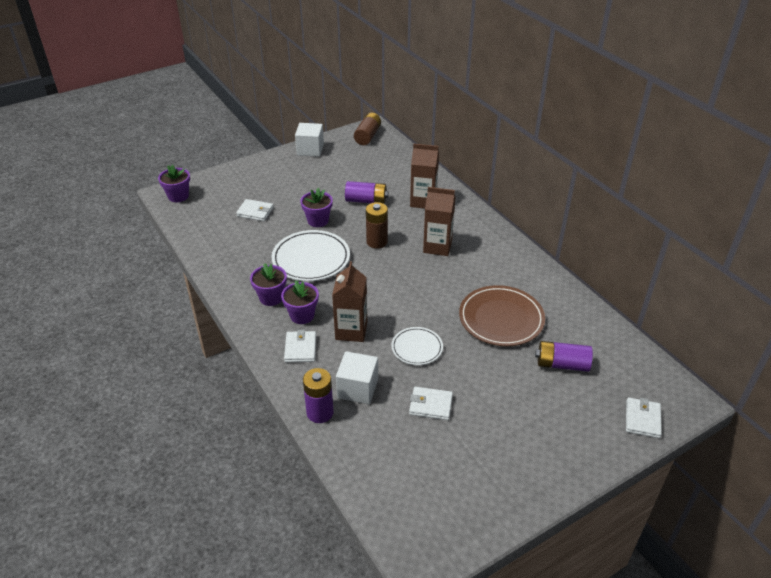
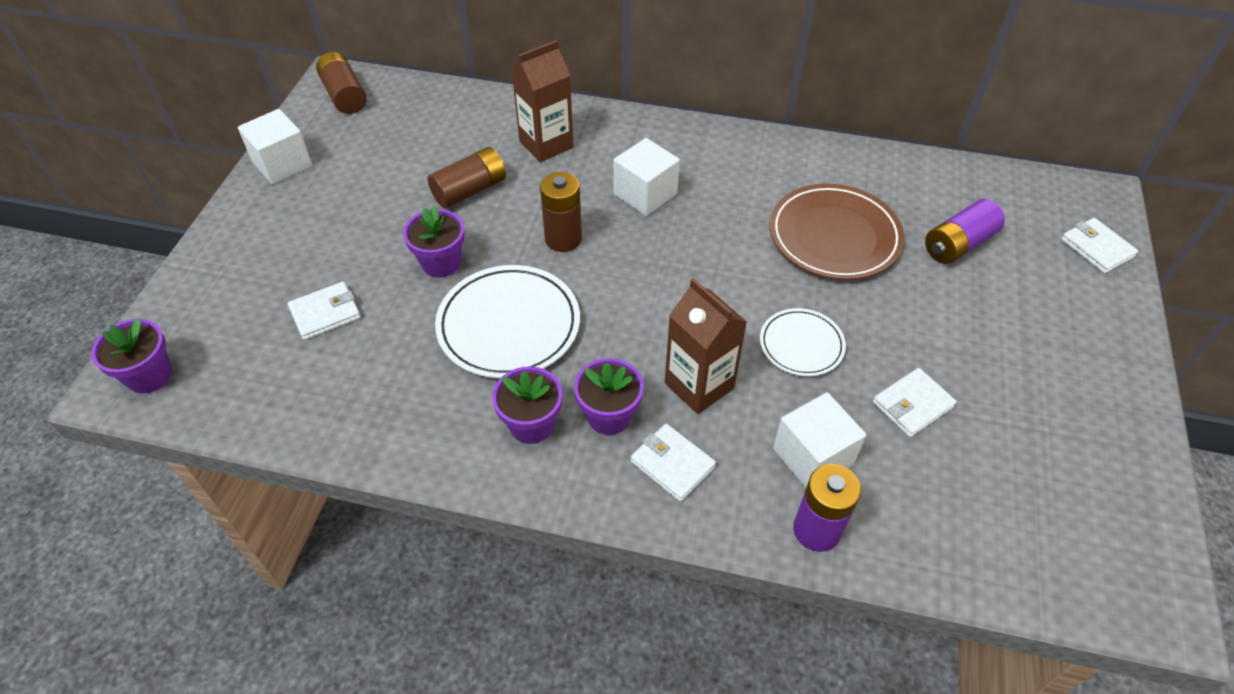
camera: 45 degrees left, 10 degrees up
(366, 200) = (470, 190): purple battery -> brown battery
(437, 246) = (645, 194): brown carton -> white cube

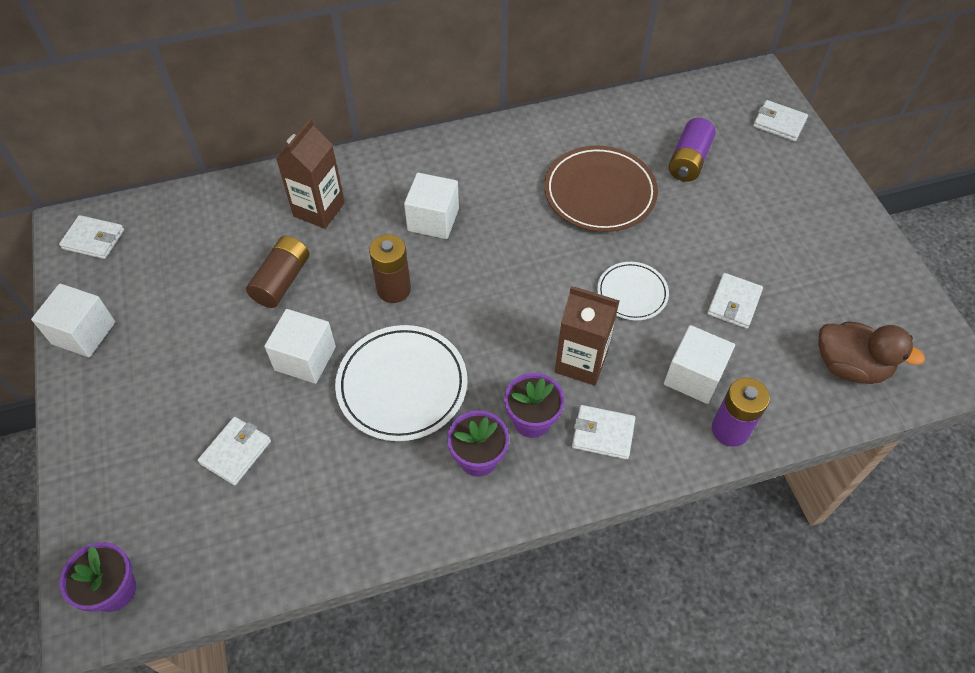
camera: 30 degrees left, 5 degrees up
(344, 95) = (93, 239): brown battery -> white wallet
(441, 263) = (305, 358): purple flower pot -> white cube
(1012, 535) = (850, 366): none -> brown duck

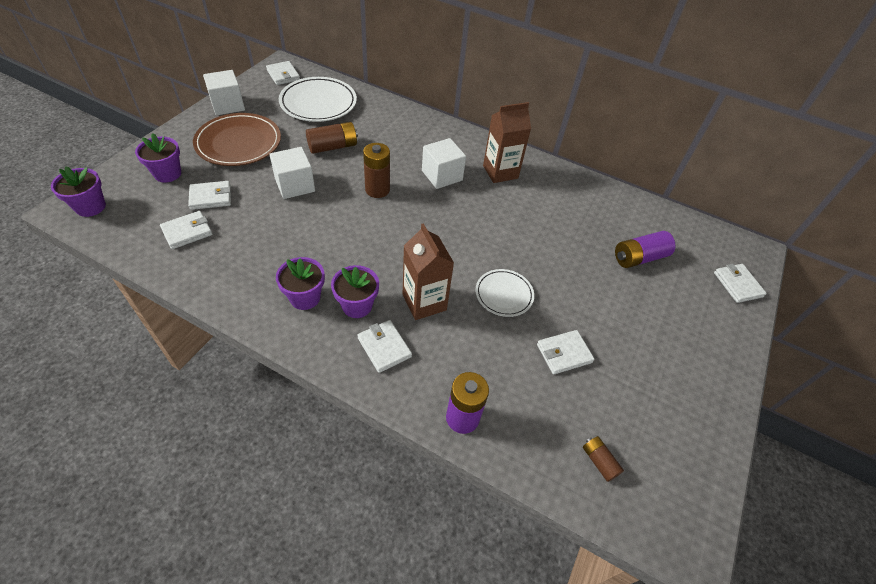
camera: 40 degrees right, 5 degrees down
(144, 473) = (167, 174): none -> purple flower pot
(269, 510) = (187, 232): none -> white wallet
(319, 209) = (392, 131): brown carton -> brown carton (500, 172)
(402, 385) = (319, 233): white plate -> white plate (318, 103)
(599, 193) = (555, 231): brown plate -> brown plate (239, 143)
(693, 376) = (480, 368): white cube -> none
(850, 366) = (599, 461): brown duck -> brown battery

